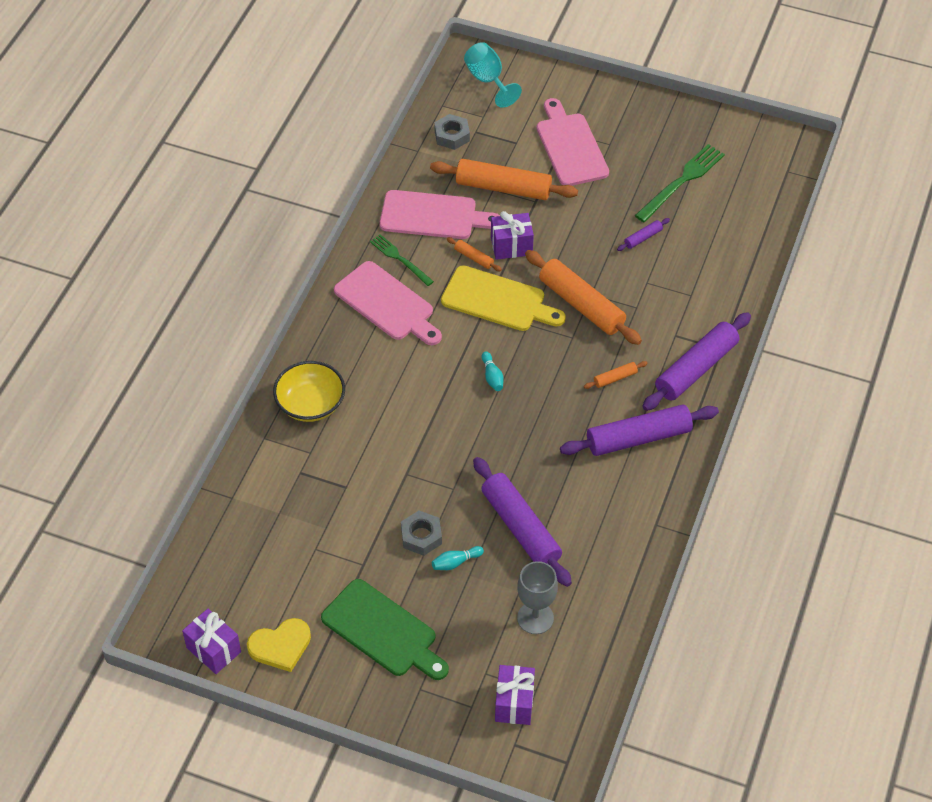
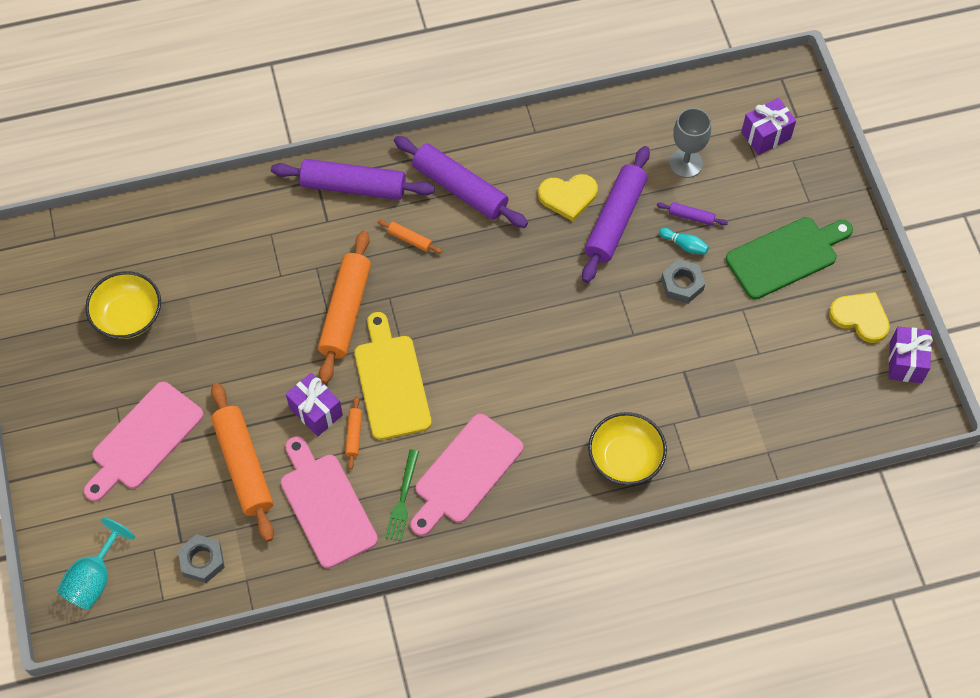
camera: 125 degrees left, 10 degrees up
(383, 631) = (786, 256): green cutting board -> green cutting board turned 60 degrees clockwise
(387, 304) = (465, 473): pink cutting board -> pink cutting board turned 150 degrees counterclockwise
(492, 376) = (481, 333): turquoise bowling pin -> none
(570, 508) = (568, 197): none -> yellow heart
(643, 238) = (226, 308): purple rolling pin -> purple rolling pin (691, 216)
(682, 181) = (128, 316): green fork -> yellow bowl

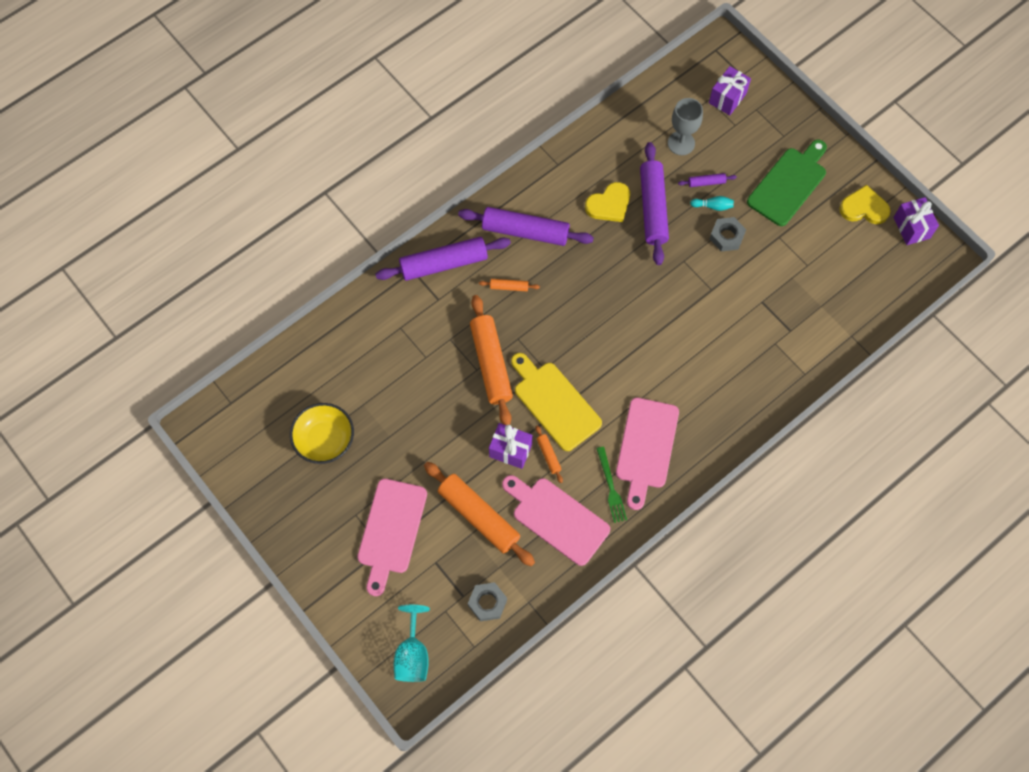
camera: 25 degrees left, 5 degrees up
(625, 458) = (755, 385): yellow bowl -> none

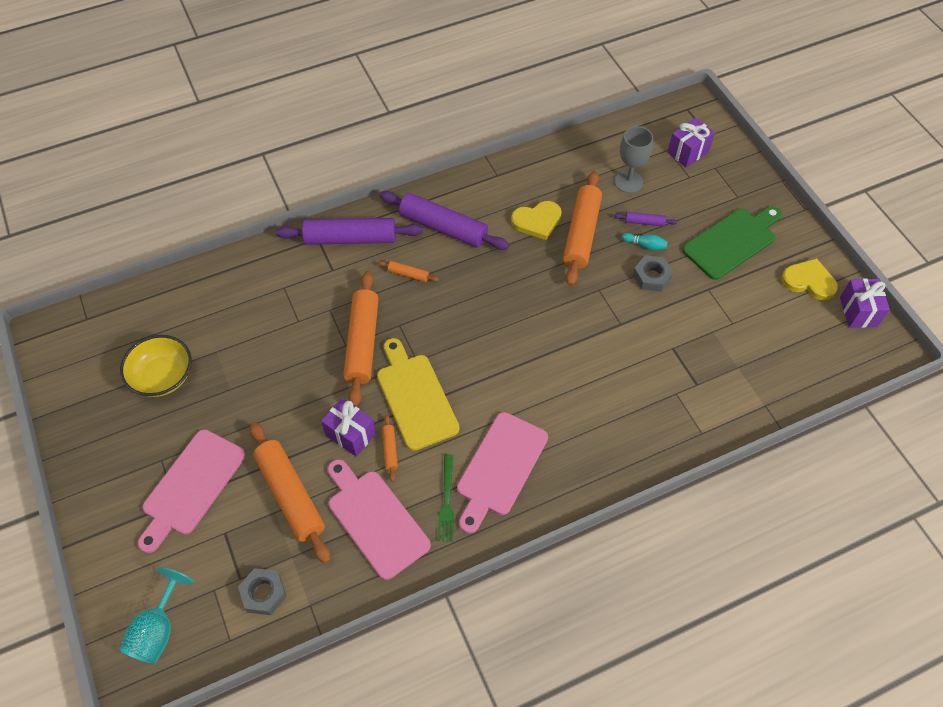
camera: 15 degrees right, 10 degrees down
(653, 208) = (581, 234): purple rolling pin -> orange rolling pin

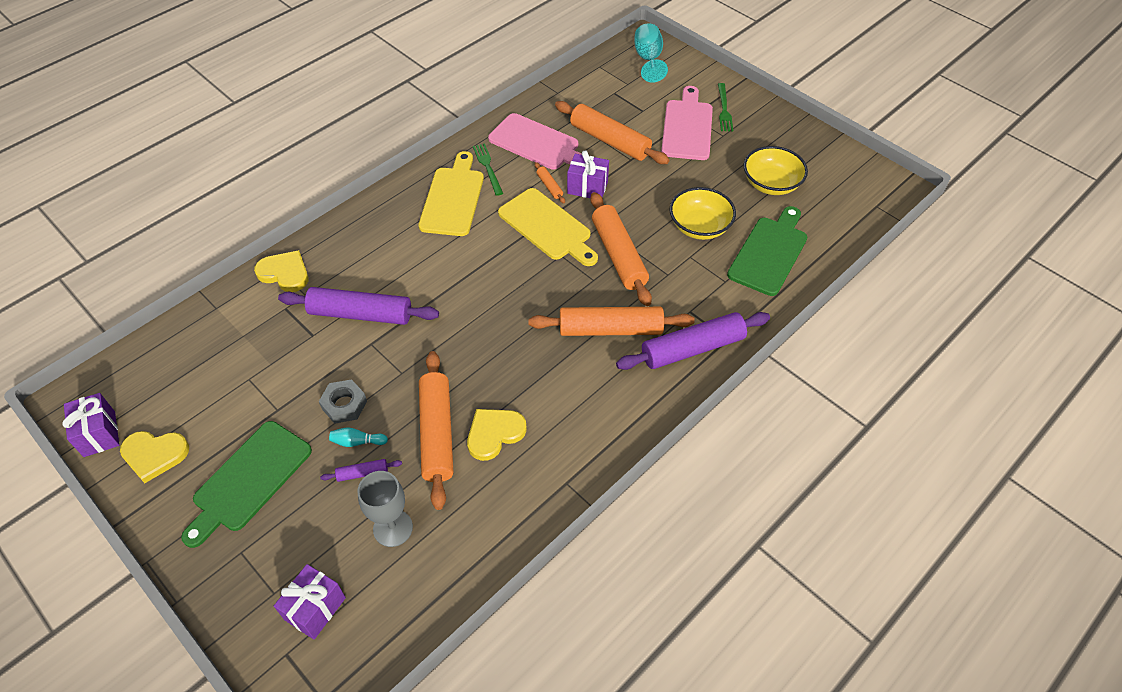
camera: 160 degrees right, 5 degrees down
(130, 500) = (724, 109): none -> green fork
(225, 302) = (769, 253): none -> green cutting board
(264, 593) = (592, 90): grey nut -> none
(268, 349) = (699, 227): none -> yellow bowl
(408, 274) = (610, 329): orange rolling pin -> orange rolling pin, size x2.28
(443, 227) = (599, 392): purple rolling pin -> purple rolling pin (361, 314)
(500, 467) = (453, 198): pink cutting board -> yellow cutting board
(695, 425) = (285, 273): none -> yellow heart

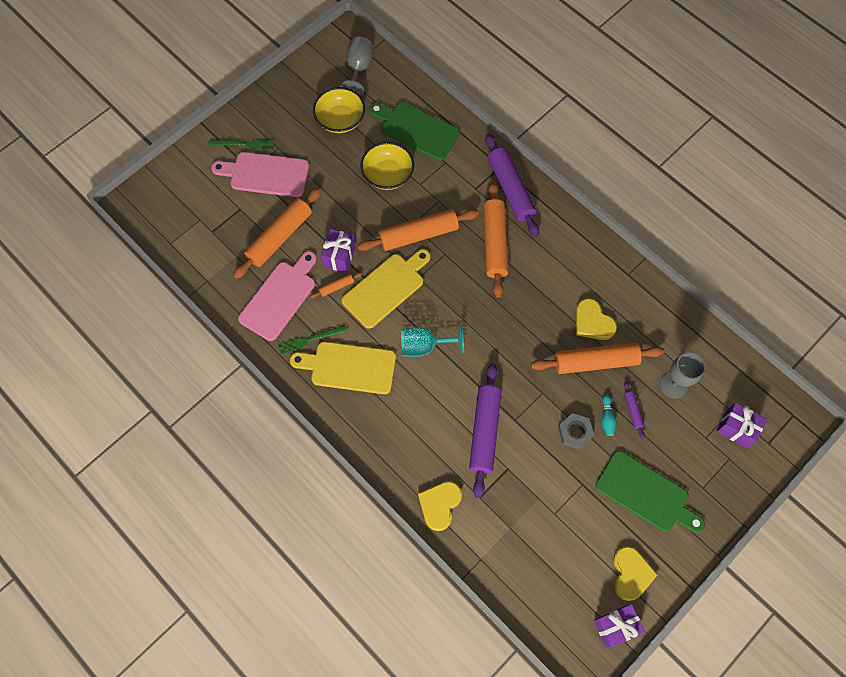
camera: 90 degrees left, 15 degrees up
(648, 59) = (164, 200): turquoise goblet -> turquoise goblet (424, 346)
(849, 198) = (359, 69): none -> grey goblet

